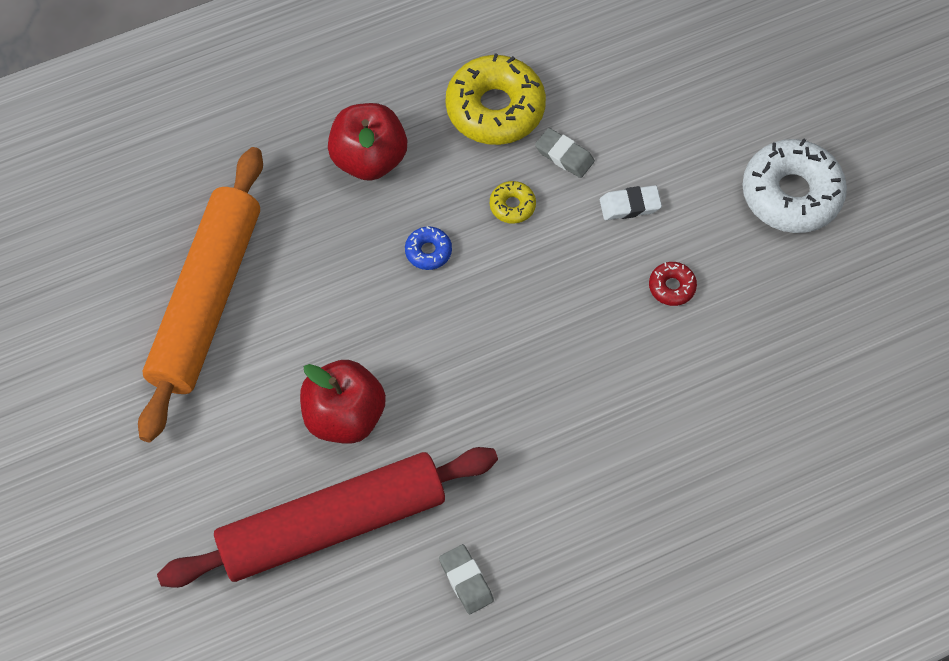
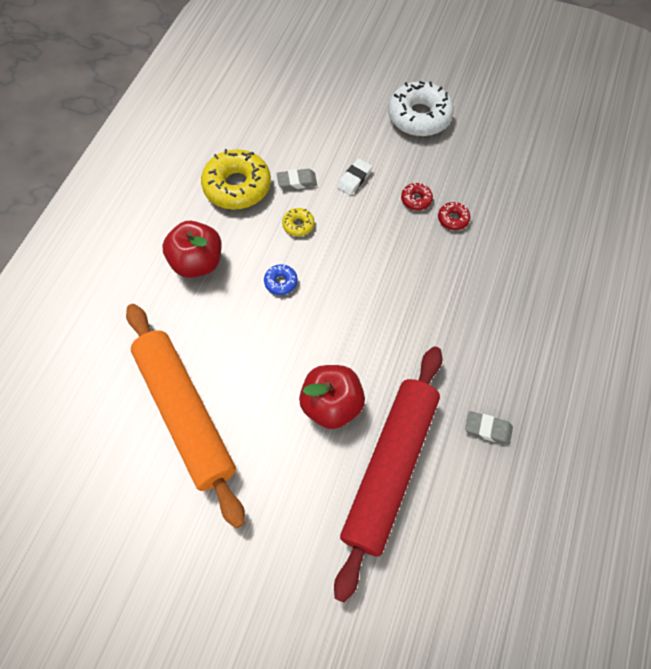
camera: 45 degrees left, 0 degrees up
(687, 344) = (453, 219): none -> red donut

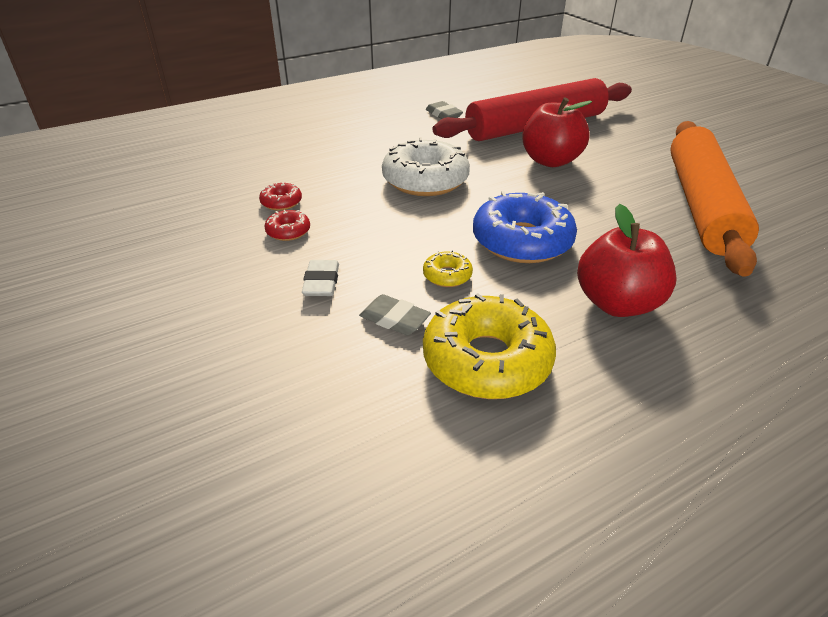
camera: 140 degrees left, 25 degrees down
(281, 282) = (522, 241): blue donut -> blue donut, size x2.21
(354, 179) = (321, 282): white eraser -> white eraser turned 75 degrees counterclockwise
(419, 117) = (137, 301): white donut -> white donut (425, 180)

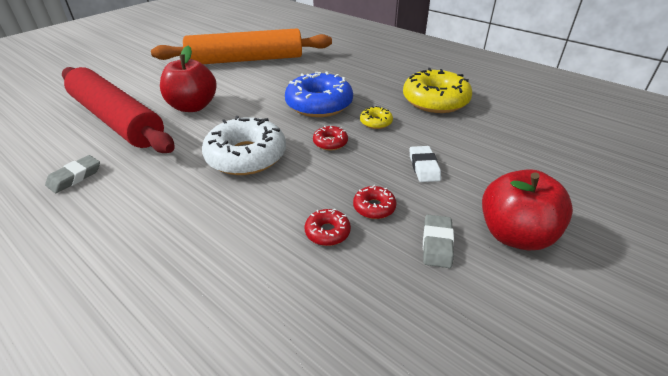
camera: 110 degrees left, 0 degrees up
(321, 282) = (424, 167): white eraser -> white eraser turned 75 degrees counterclockwise
(394, 319) = (432, 131): grey eraser -> grey eraser (437, 244)
(419, 230) = (330, 143): none -> red donut
(617, 303) = (361, 76): red apple -> red apple (514, 235)

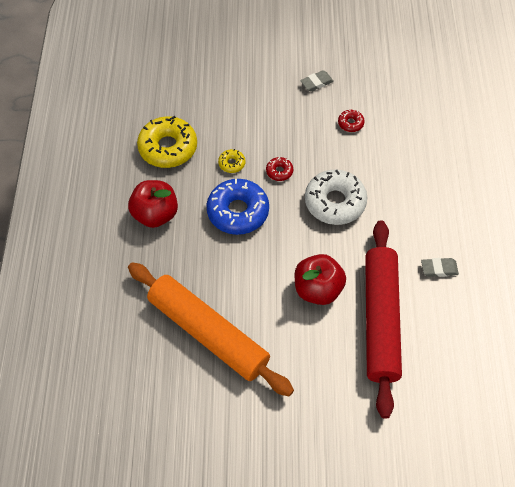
camera: 130 degrees left, 20 degrees up
(374, 207) = (316, 117): red donut -> none
(424, 167) = (260, 115): white eraser -> none
(514, 235) = (283, 60): red apple -> red apple (155, 214)

